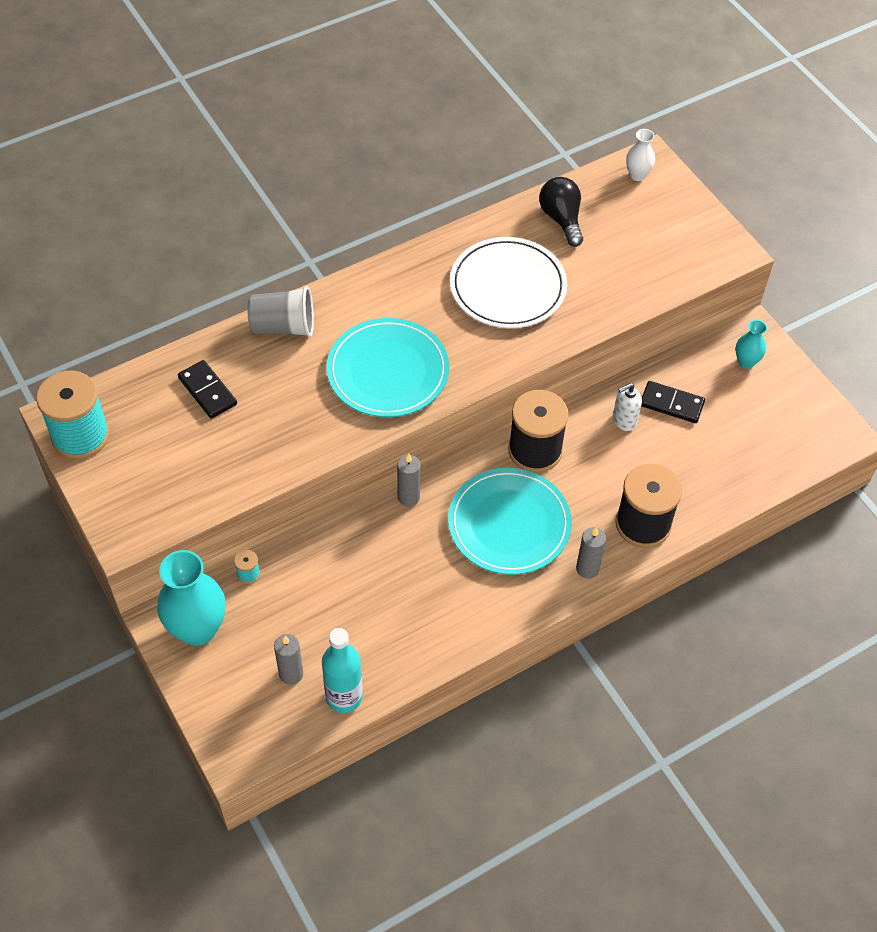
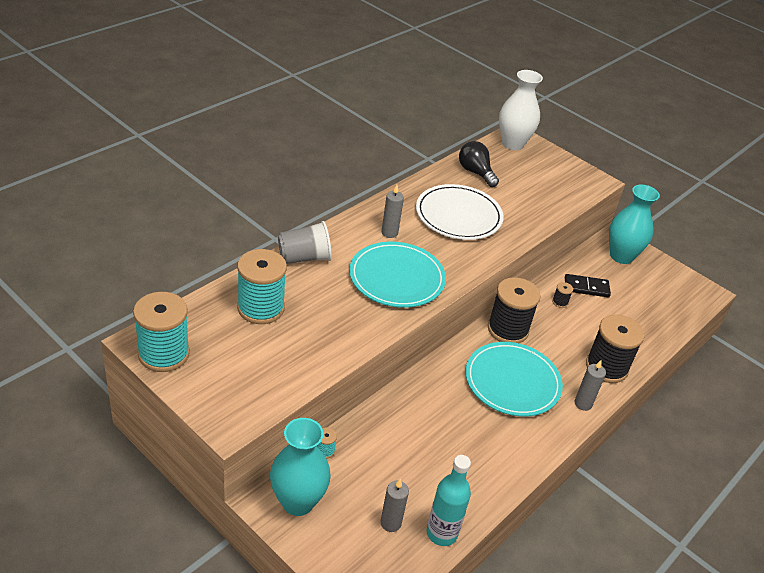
camera: 20 degrees left, 15 degrees down
(207, 391) = (261, 308): black domino -> turquoise spool
(408, 497) = (429, 374): grey candle -> grey candle (389, 233)
(624, 421) = (560, 302): white soap dispenser -> black spool
(637, 175) = (512, 144): white vase -> white vase, size x1.96
(746, 362) = (621, 256): turquoise vase -> turquoise vase, size x1.96

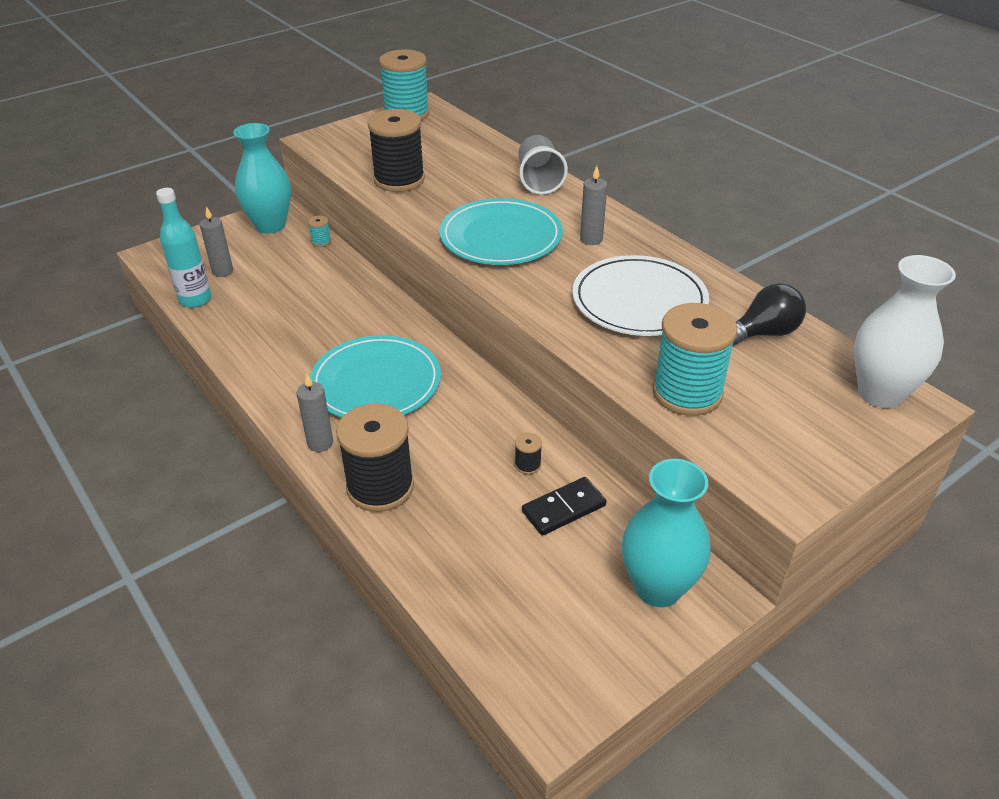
camera: 105 degrees right, 0 degrees up
(261, 308) = (459, 156): turquoise spool -> turquoise spool (687, 393)
(507, 329) = (472, 395): black spool -> black spool (399, 180)
(586, 287) = (563, 508): black domino -> black domino turned 45 degrees clockwise

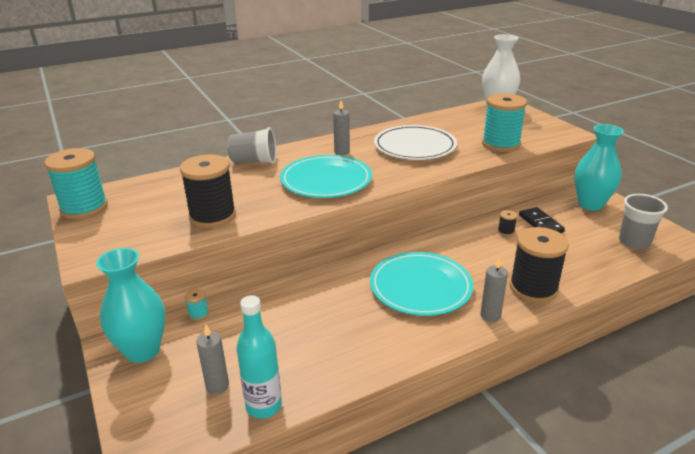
camera: 80 degrees left, 10 degrees down
(532, 633) = (634, 242): none -> grey cup
(763, 333) = (449, 122): black light bulb -> none

